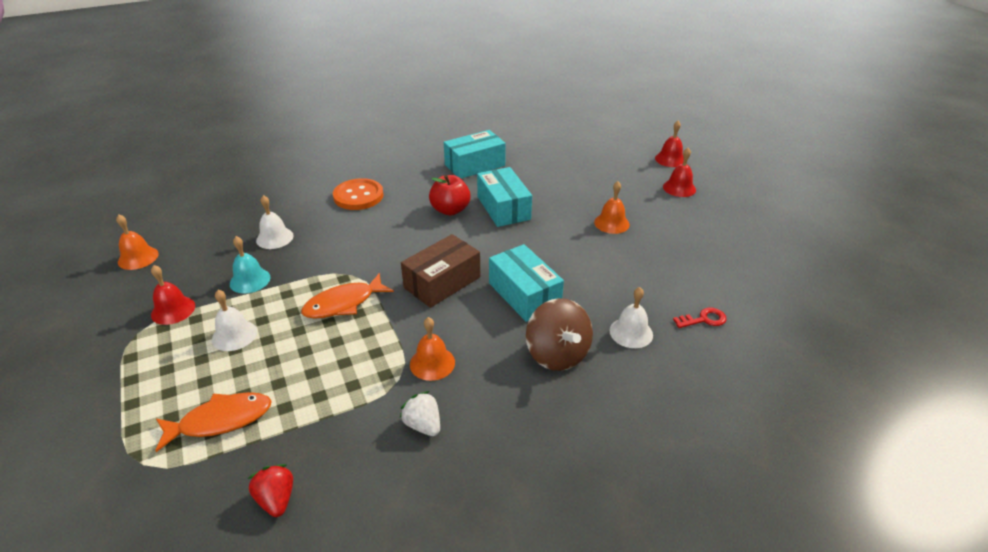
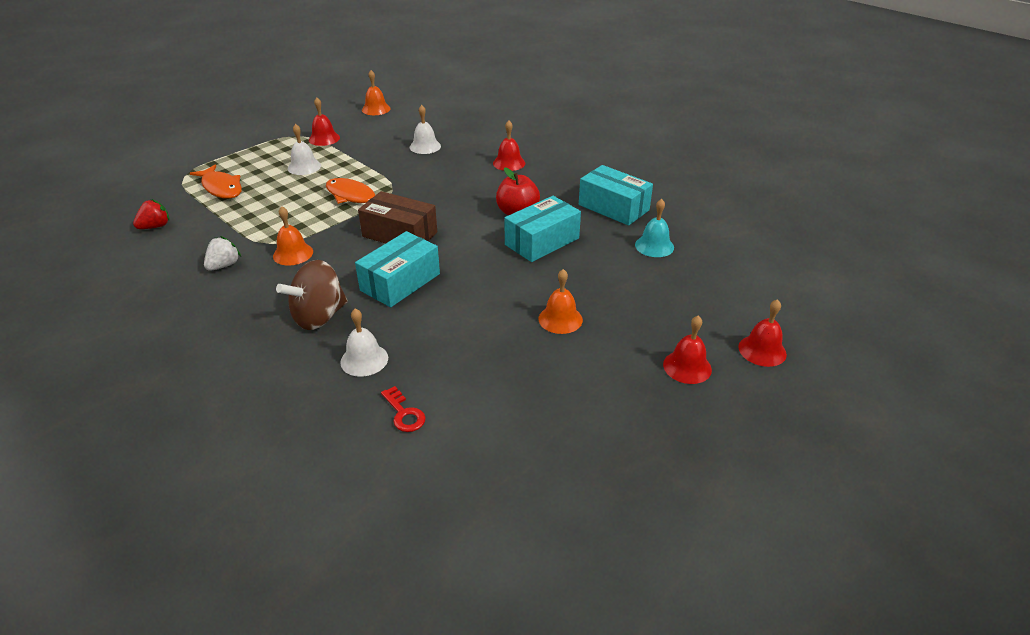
camera: 70 degrees right, 0 degrees up
(250, 280) = (367, 153): turquoise bell -> turquoise bell (654, 246)
(358, 196) = (509, 163): orange button -> red bell

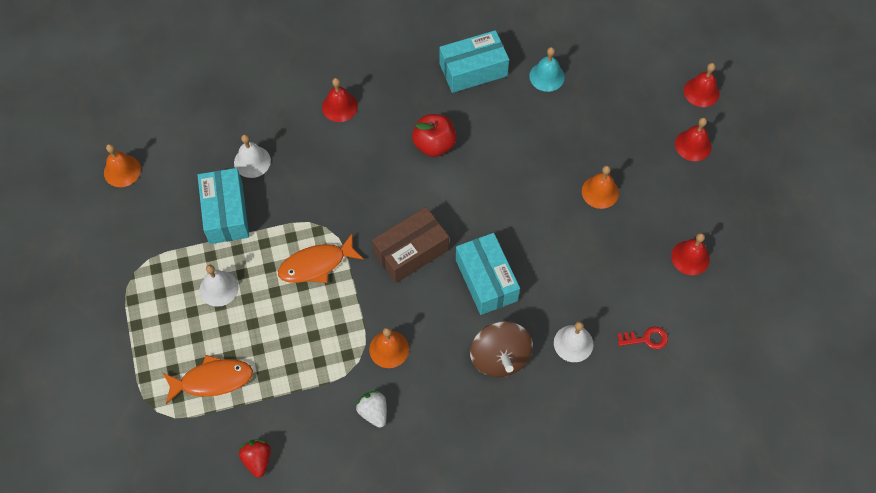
camera: 60 degrees left, 25 degrees up
(324, 138) = (162, 248): red bell -> red bell (690, 257)
(542, 241) = (491, 150): turquoise box -> turquoise box (226, 213)

